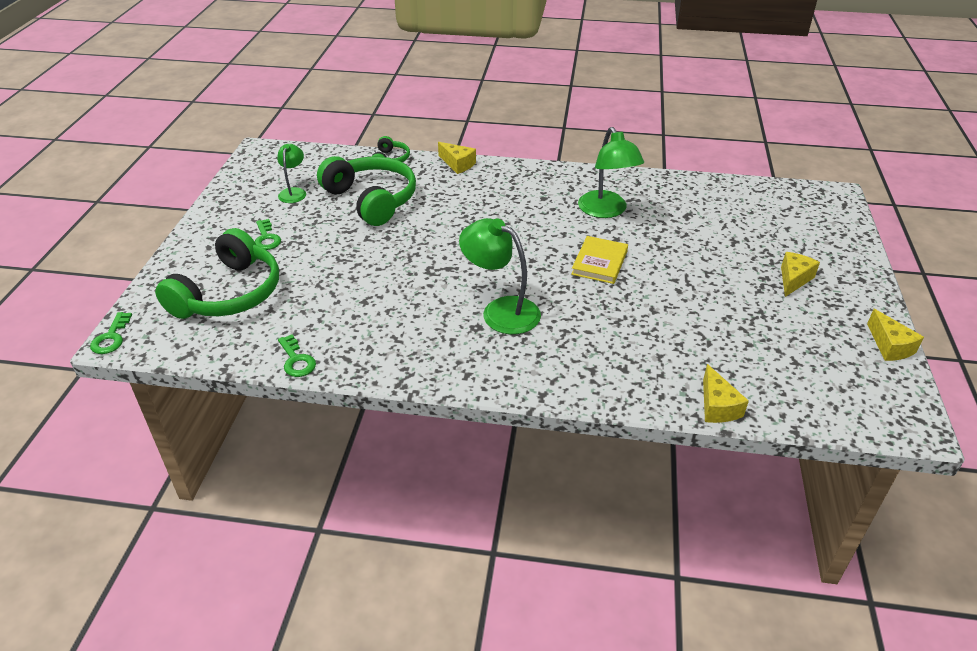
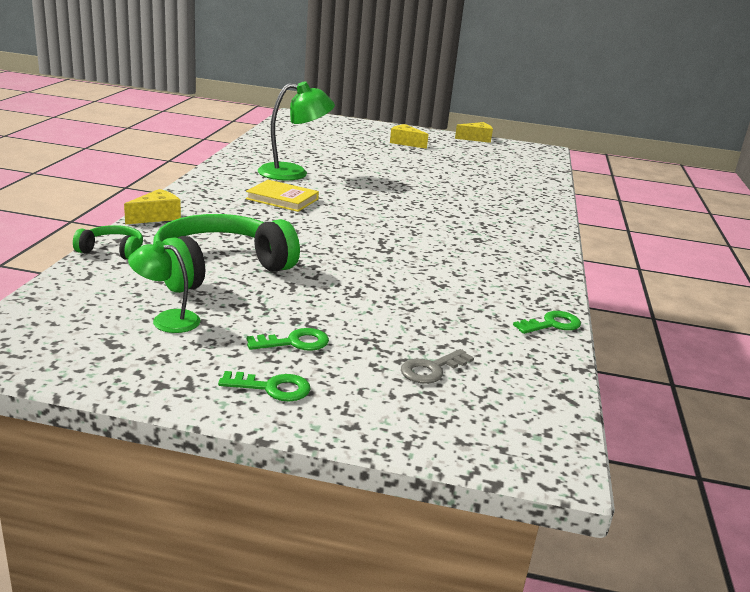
camera: 90 degrees left, 15 degrees down
(111, 338) = (549, 470): green key -> green key (272, 388)
(229, 294) = (431, 369): green headphones -> grey key
(501, 310) = (452, 228): green lamp -> none
(599, 262) = (378, 186): yellow book -> yellow book (282, 199)
(717, 406) = (549, 183): yellow cheese -> none

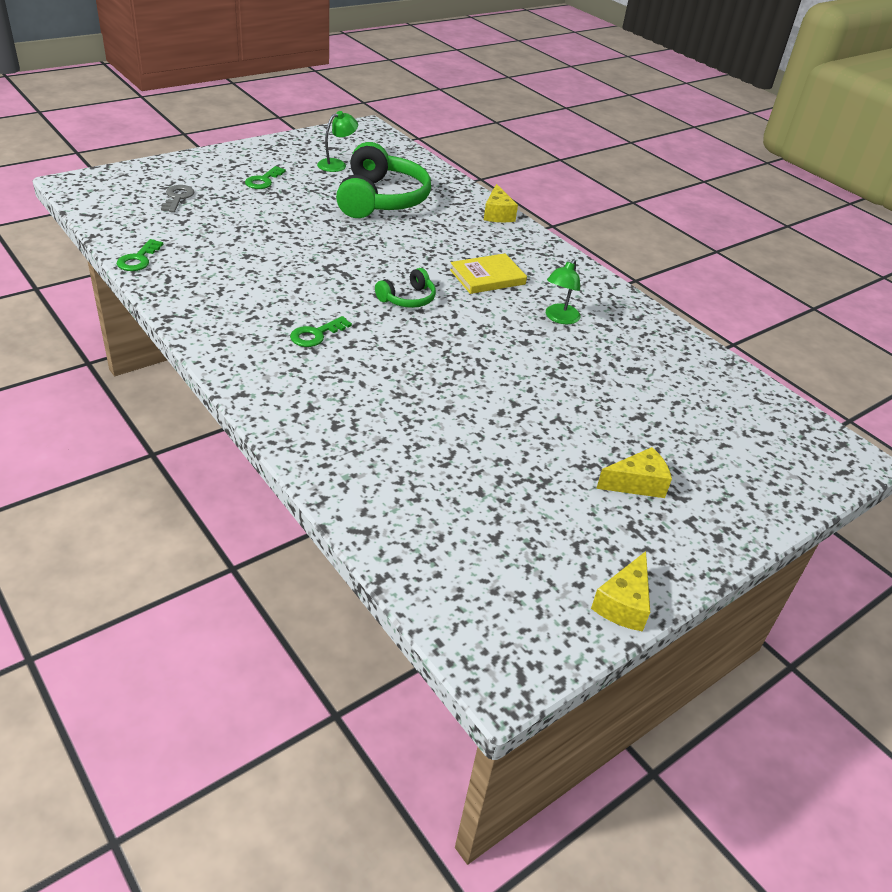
camera: 130 degrees right, 15 degrees up
(112, 251) = (449, 182): green headphones -> green headphones (408, 299)
(272, 388) = (236, 160): green key -> green key (316, 335)
(293, 173) = (559, 318): green lamp -> green lamp, size x0.59

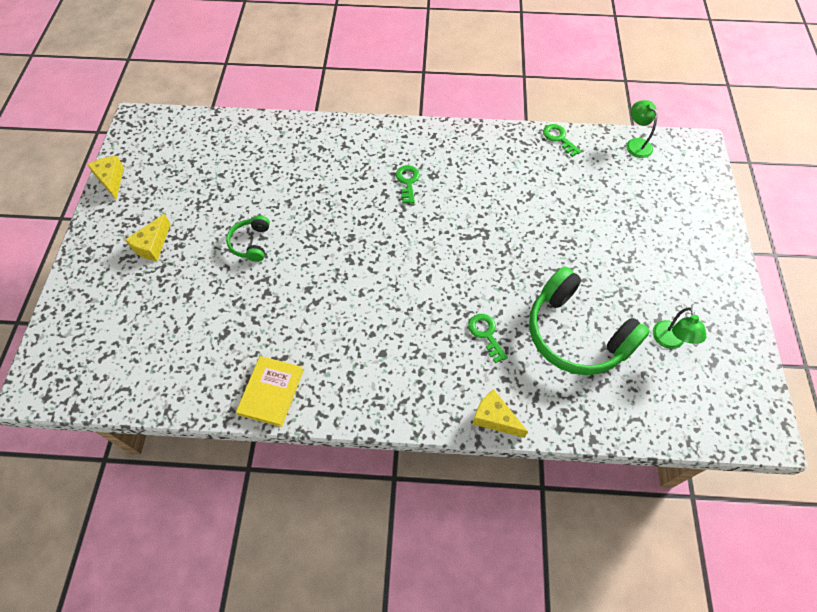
camera: 135 degrees right, 20 degrees up
(177, 197) = (646, 194): grey key -> none
(263, 181) = (655, 263): green key -> green key (486, 334)
(408, 299) = (410, 254): green headphones -> green headphones (251, 243)
(487, 277) = (399, 326): yellow book -> yellow book (271, 392)
(559, 318) = (313, 334): green lamp -> green lamp (636, 144)

